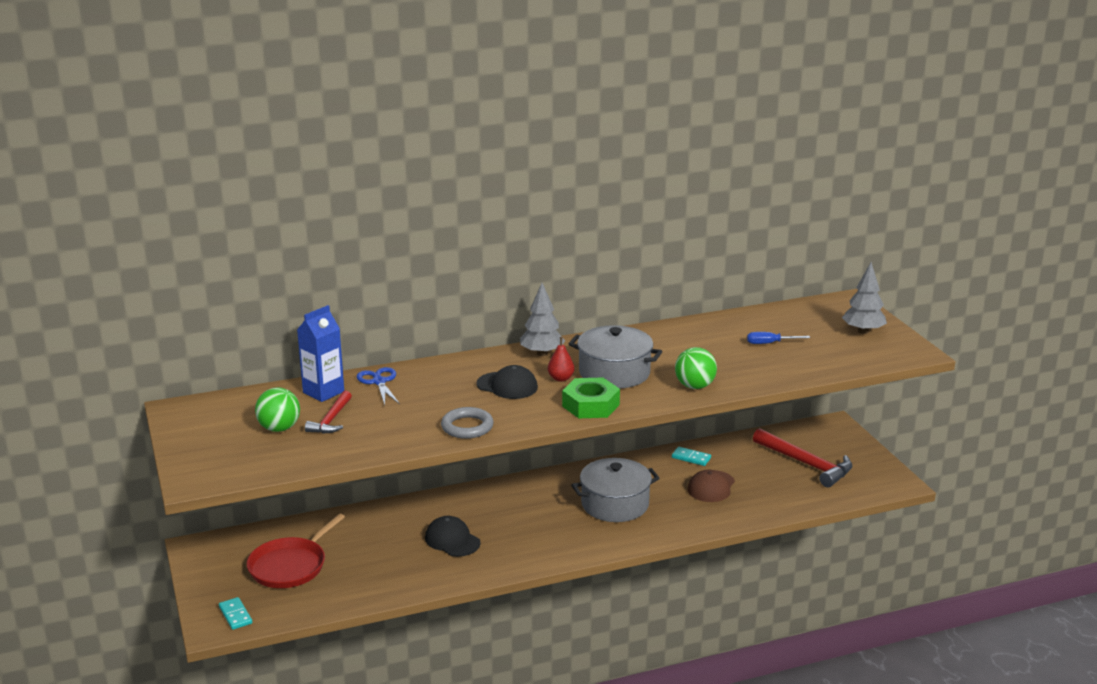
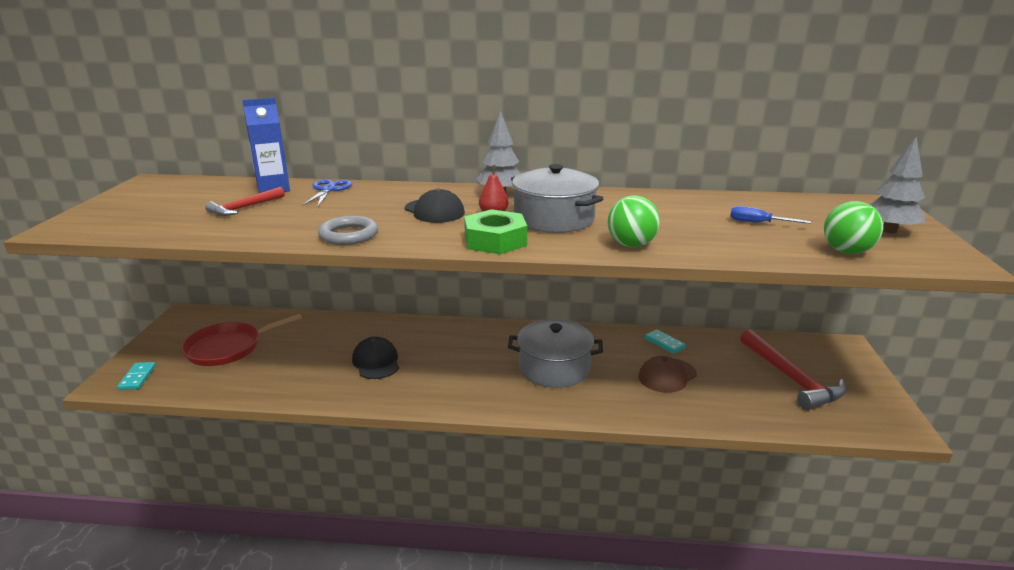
camera: 25 degrees right, 0 degrees up
(279, 428) = (194, 206): green ball -> green ball (846, 251)

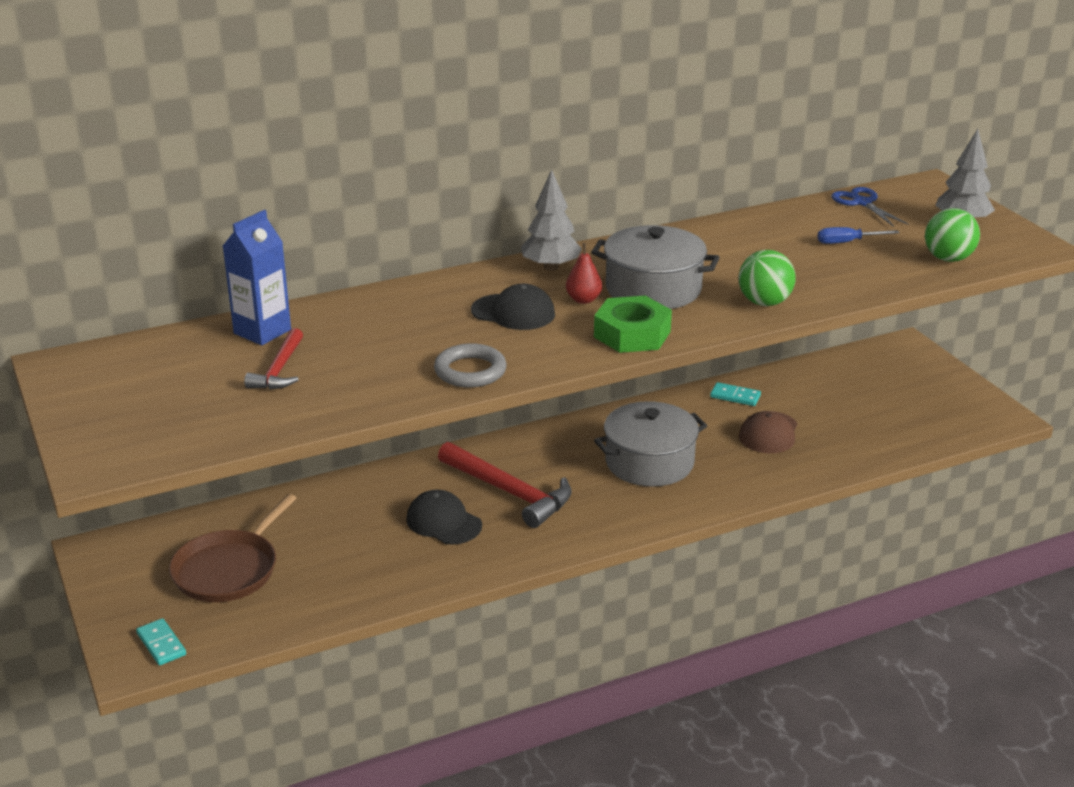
camera: 30 degrees left, 5 degrees up
(228, 348) = (229, 569): red pan -> brown pan
(328, 190) = (337, 314): blue scissors -> blue scissors (862, 203)
(791, 378) = (882, 397): red hammer -> red hammer (509, 492)

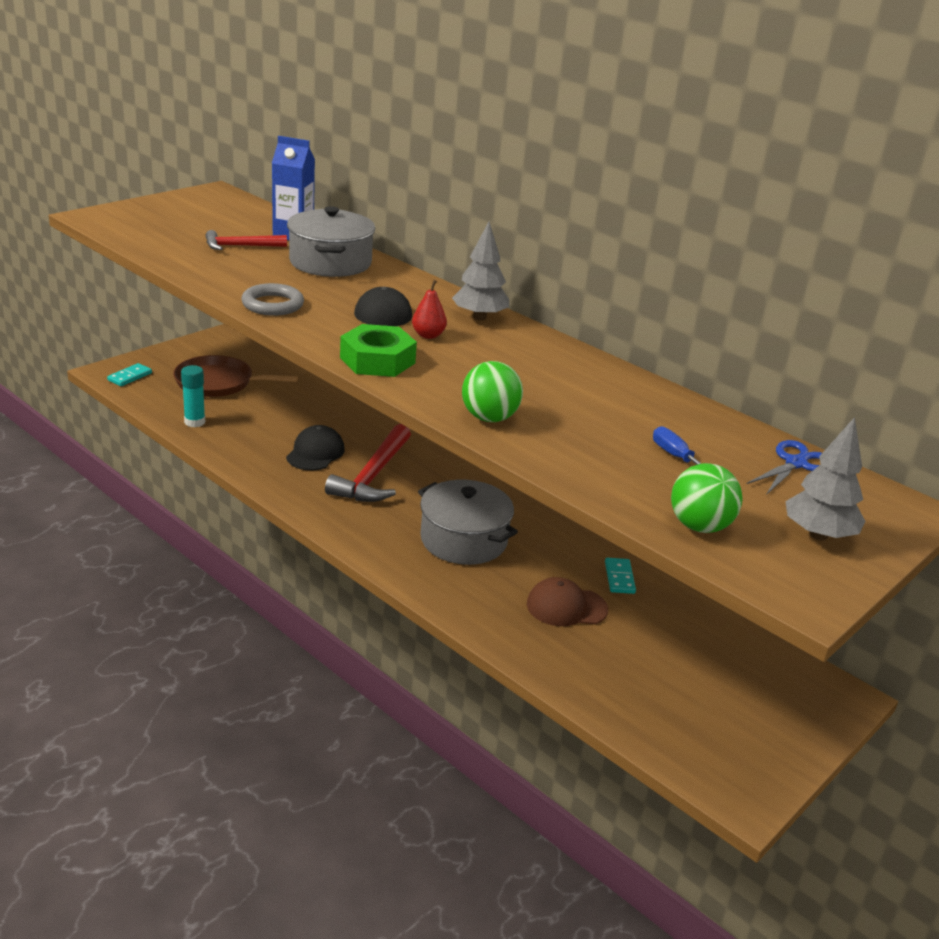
camera: 65 degrees right, 0 degrees up
(322, 601) = (194, 422): none -> turquoise glue stick
(653, 289) = (474, 363): grey pot -> grey pot (330, 262)

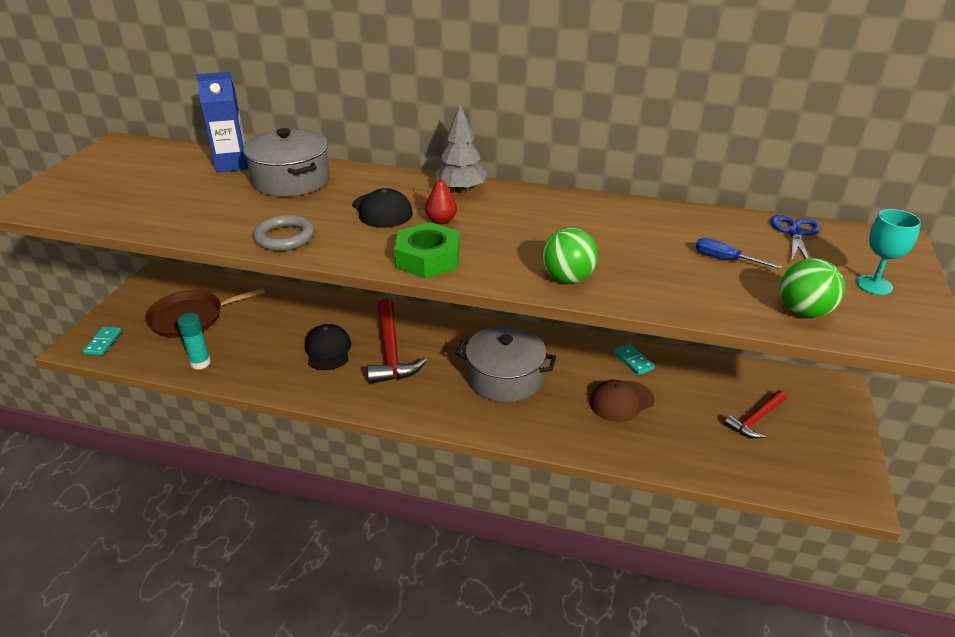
camera: 25 degrees left, 5 degrees up
(240, 246) = (196, 190): red hammer -> red hammer (756, 419)
(818, 535) = (874, 285): grey tree -> turquoise goblet

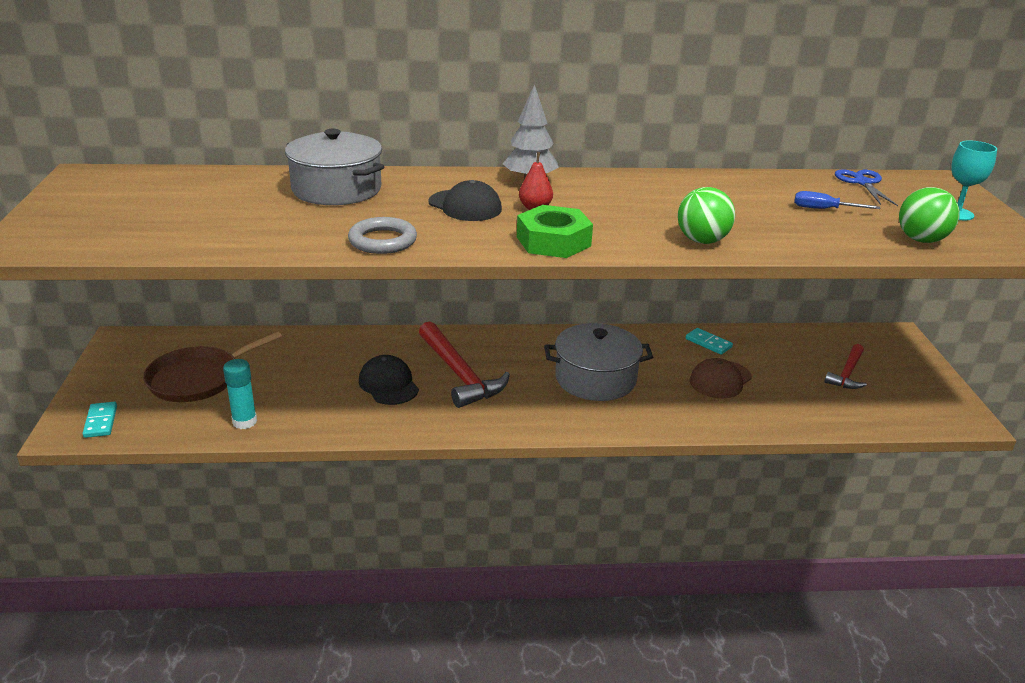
camera: 20 degrees left, 5 degrees down
(232, 164) = (251, 181): blue carton -> none

